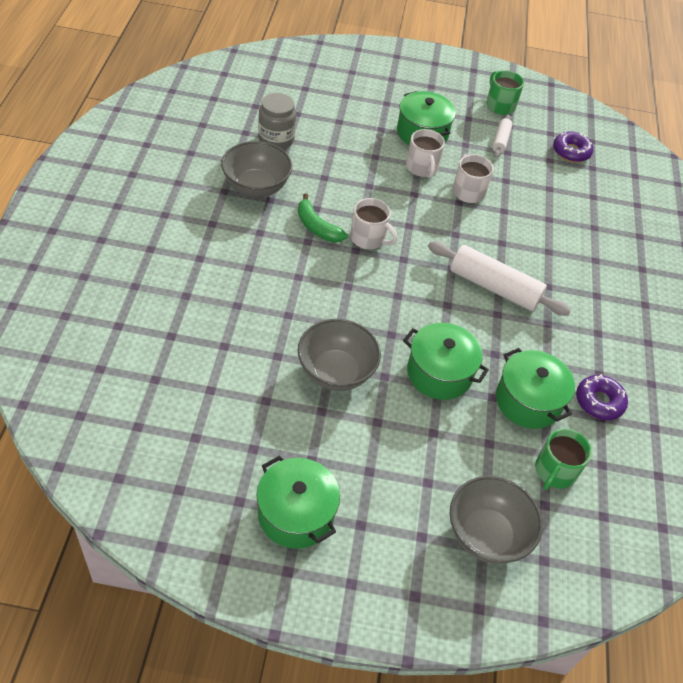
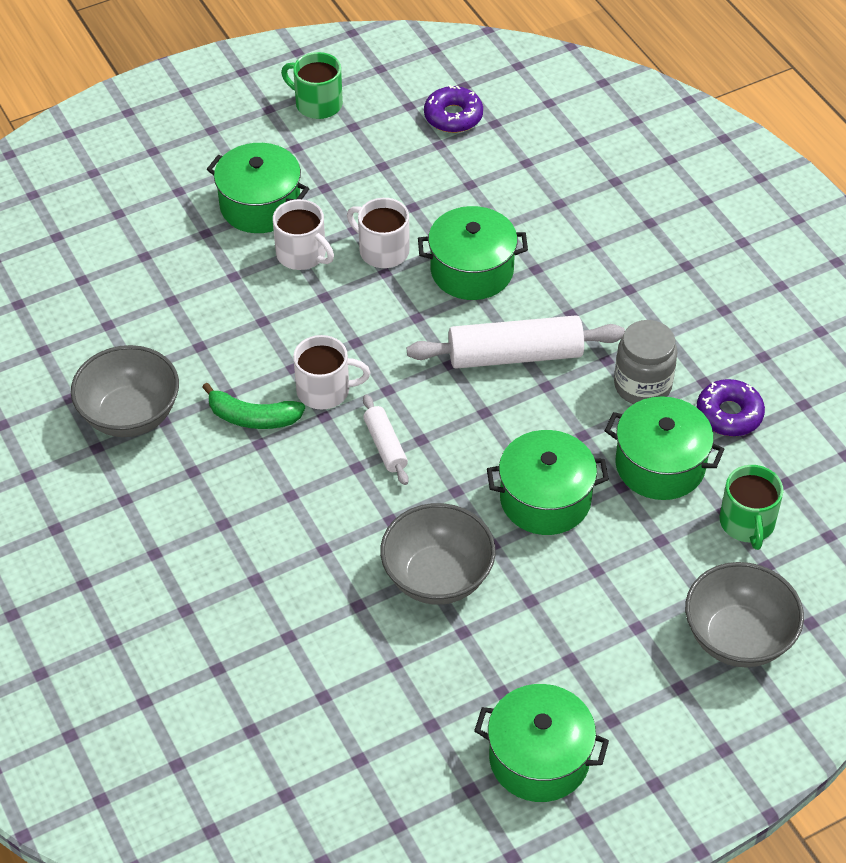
camera: 30 degrees left, 0 degrees up
(276, 139) = (91, 334): grey jar -> grey jar (642, 385)
(500, 140) = (361, 154): white rolling pin -> white rolling pin (385, 445)
(510, 230) = (472, 270): none -> green pot

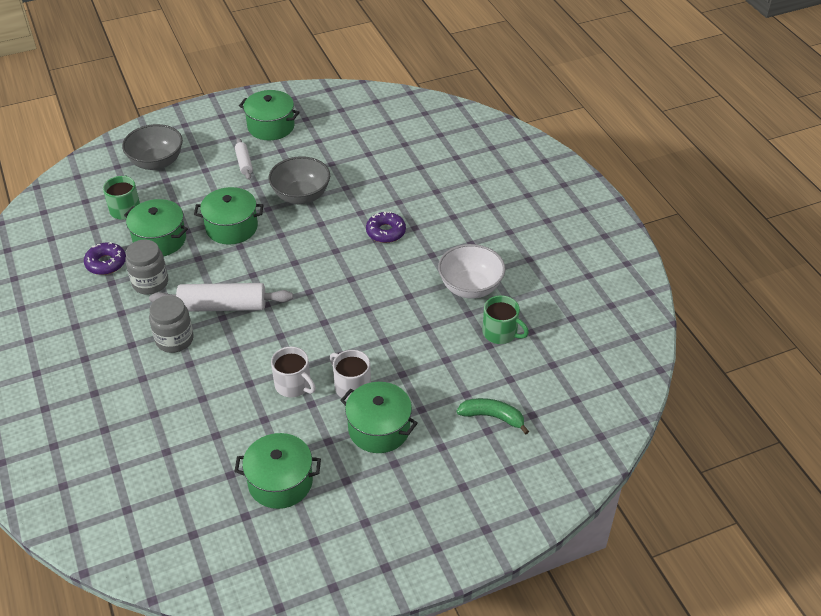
camera: 175 degrees left, 5 degrees down
(130, 415) = (470, 287): grey bowl -> white bowl
(253, 417) = (394, 281): green banana -> green banana (492, 417)
(317, 104) = (322, 524): green mug -> green mug (500, 333)
(325, 390) = (348, 293): white mug -> none
(385, 445) = (316, 260): white rolling pin -> white rolling pin (244, 163)
(453, 116) = (211, 501): purple donut -> purple donut (386, 232)
(472, 270) = (234, 365): green pot -> green pot (280, 482)
(569, 300) = (174, 339): none -> grey jar

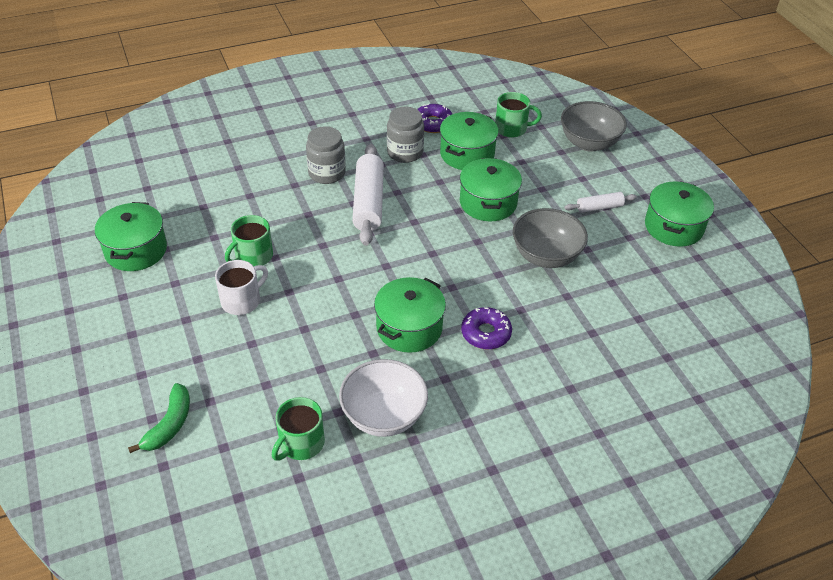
camera: 90 degrees right, 0 degrees up
(293, 385) = (253, 256): white mug -> green mug
(379, 429) = (179, 322): green pot -> green pot (409, 328)

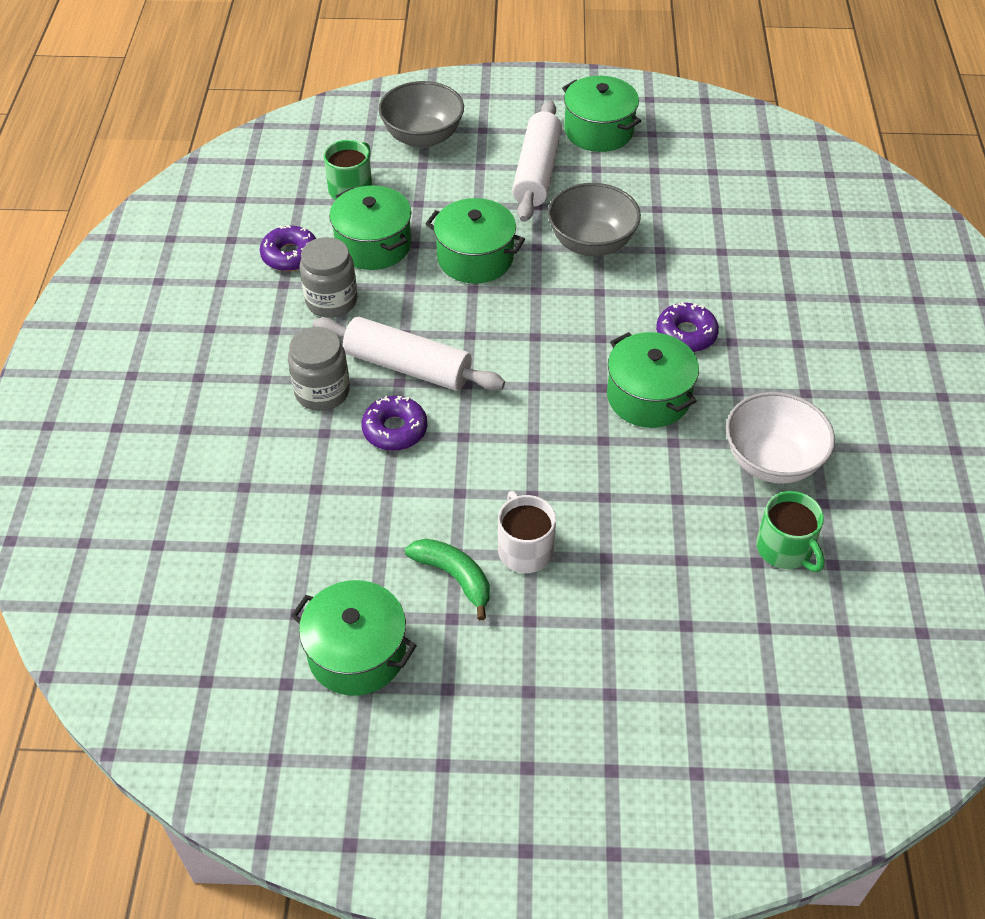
camera: 65 degrees left, 5 degrees up
(169, 424) = (709, 678): green banana -> green banana (454, 577)
(253, 256) = (445, 516): green mug -> none
(312, 213) = (395, 430): none -> purple donut
(599, 207) = (536, 172): white rolling pin -> white rolling pin, size x1.92

